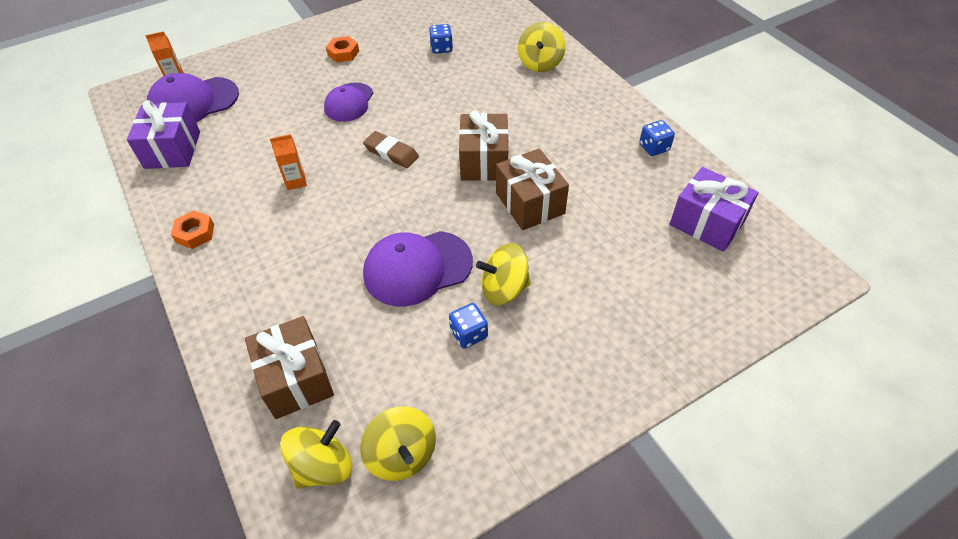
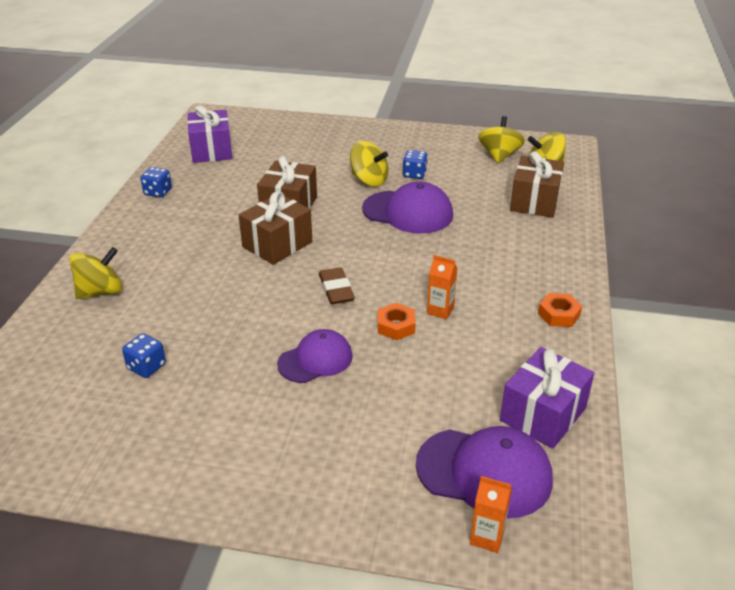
camera: 140 degrees left, 15 degrees down
(343, 53) = (247, 432): orange nut -> orange nut (396, 326)

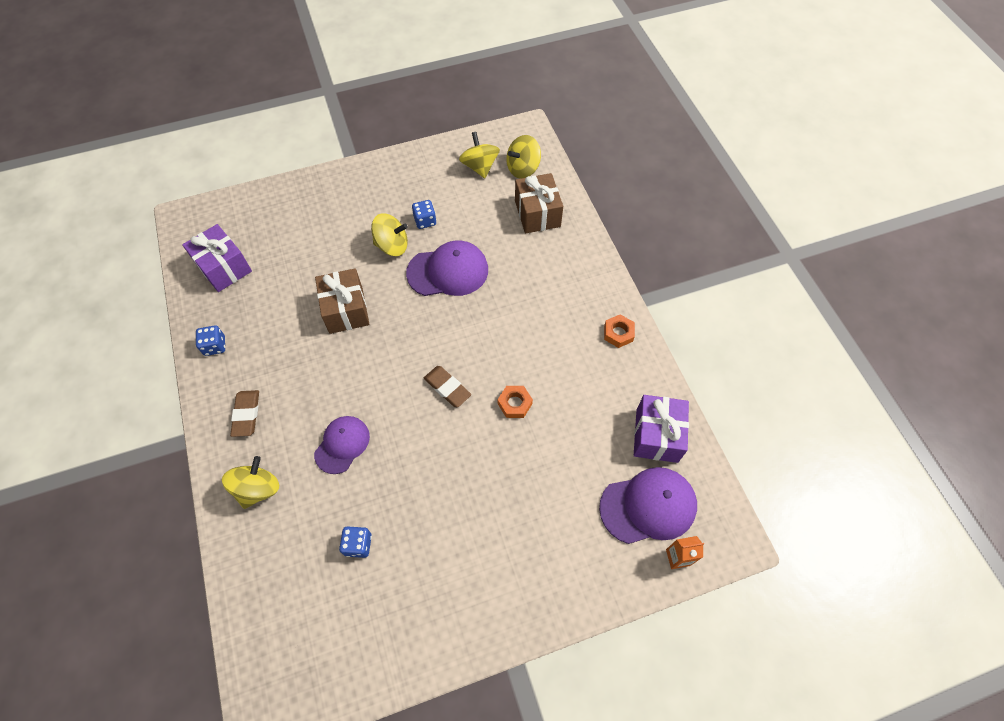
camera: 30 degrees left, 25 degrees up
(140, 241) = (246, 414): none -> brown eraser
(277, 244) = (367, 360): brown gift -> none
(315, 360) = (479, 468): purple cap -> purple cap (342, 444)
(440, 310) = (536, 371): orange carton -> none

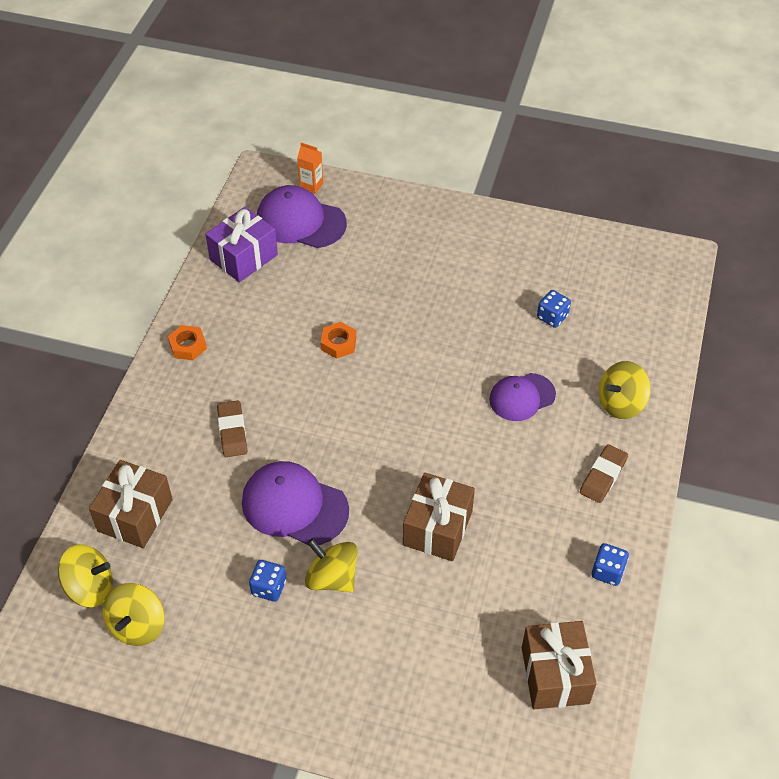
camera: 145 degrees left, 10 degrees down
(224, 267) = (555, 675): purple gift -> brown gift
(447, 388) = (389, 390): brown eraser -> brown eraser (232, 431)

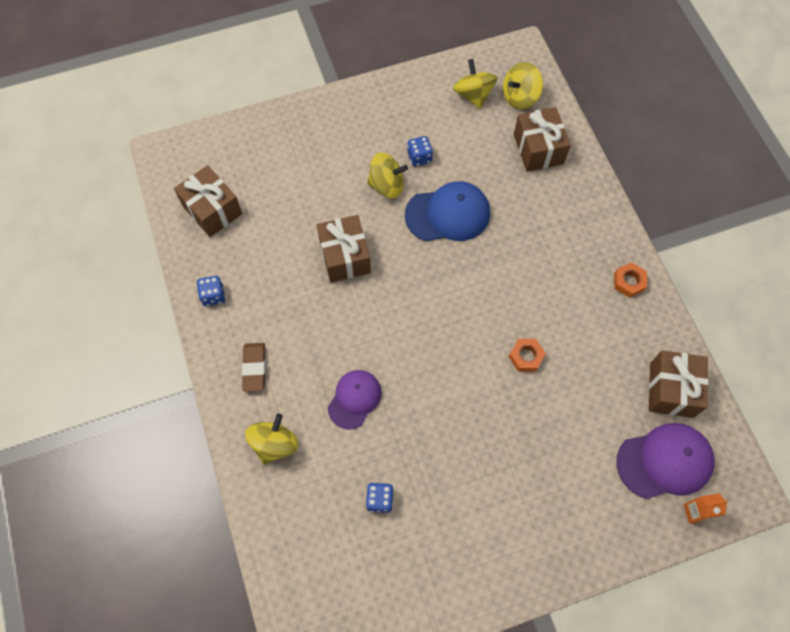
camera: 145 degrees right, 15 degrees up
(232, 431) = (534, 238): brown eraser -> none
(243, 257) = (671, 390): purple gift -> brown gift
(294, 506) = (448, 214): purple cap -> blue cap

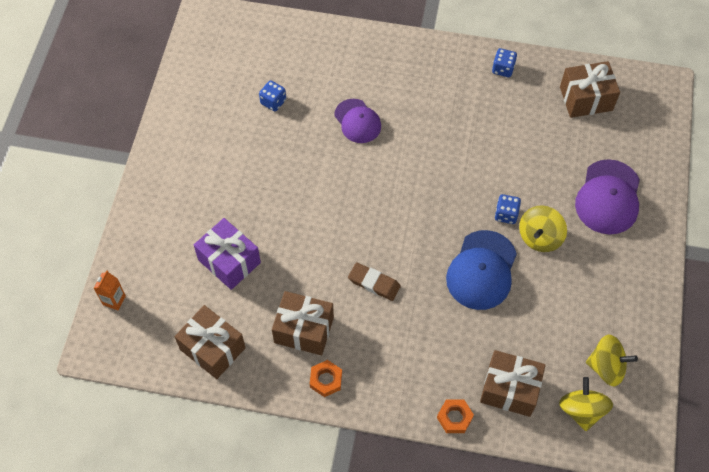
camera: 120 degrees right, 5 degrees down
(254, 368) = (424, 70): brown eraser -> brown eraser (374, 283)
(274, 444) = (357, 58): yellow spinning top -> none
(345, 256) = (485, 171): brown gift -> brown gift (304, 330)
(419, 157) = (556, 279): blue dice -> blue dice (506, 214)
(526, 357) = (313, 256): orange nut -> orange nut (454, 418)
(583, 429) = (229, 261): none -> purple gift
(665, 461) = (164, 304): purple cap -> purple cap (608, 197)

